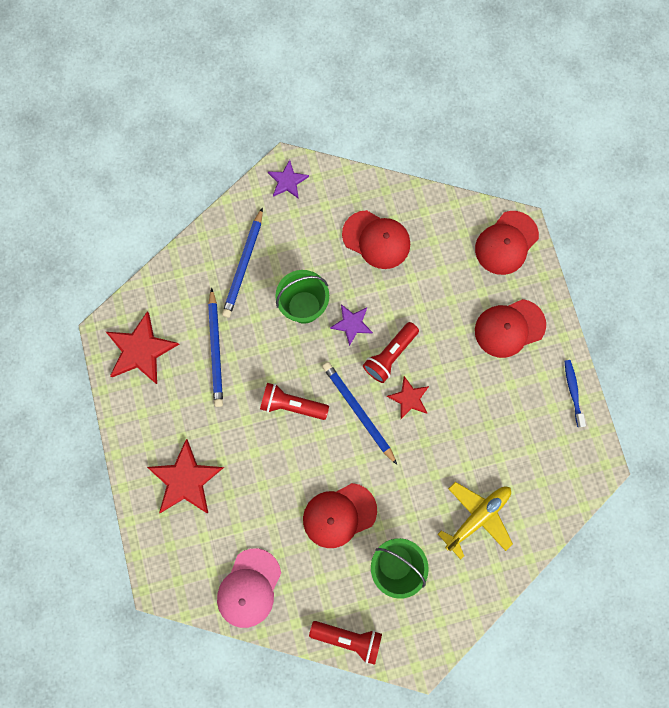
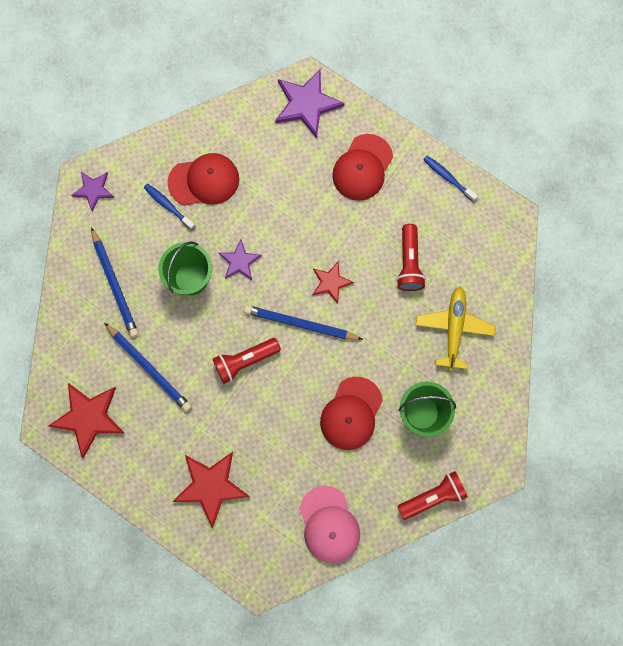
camera: 40 degrees left, 0 degrees up
(333, 237) = (168, 206): none -> blue toothbrush
(390, 355) = (289, 261): red flashlight -> red flashlight (409, 263)
(506, 243) = (307, 104): red cap -> purple star

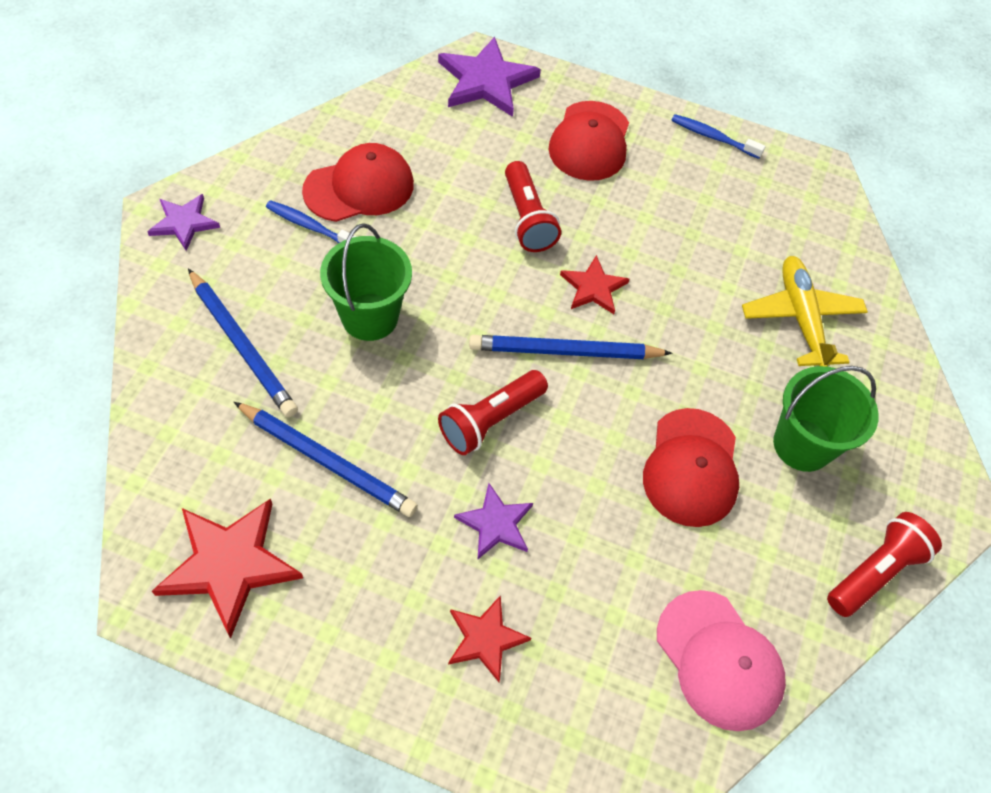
camera: 20 degrees left, 20 degrees down
(210, 486) = (485, 639): red star -> red star, size x0.59
(239, 261) = (442, 282): purple star -> purple star (495, 523)
(409, 263) = (700, 245): red flashlight -> red flashlight (527, 219)

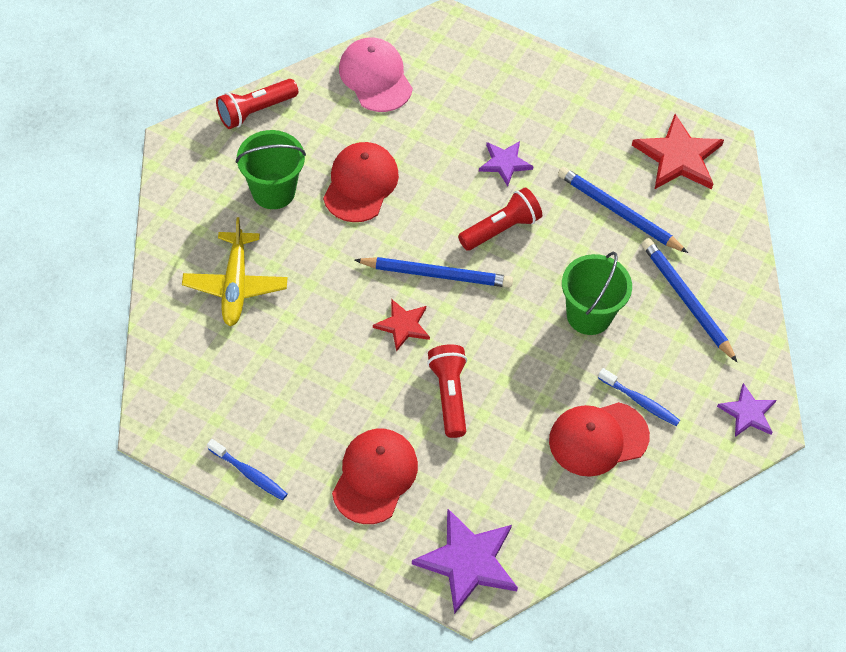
camera: 170 degrees left, 0 degrees up
(485, 639) = (518, 102): red star -> none

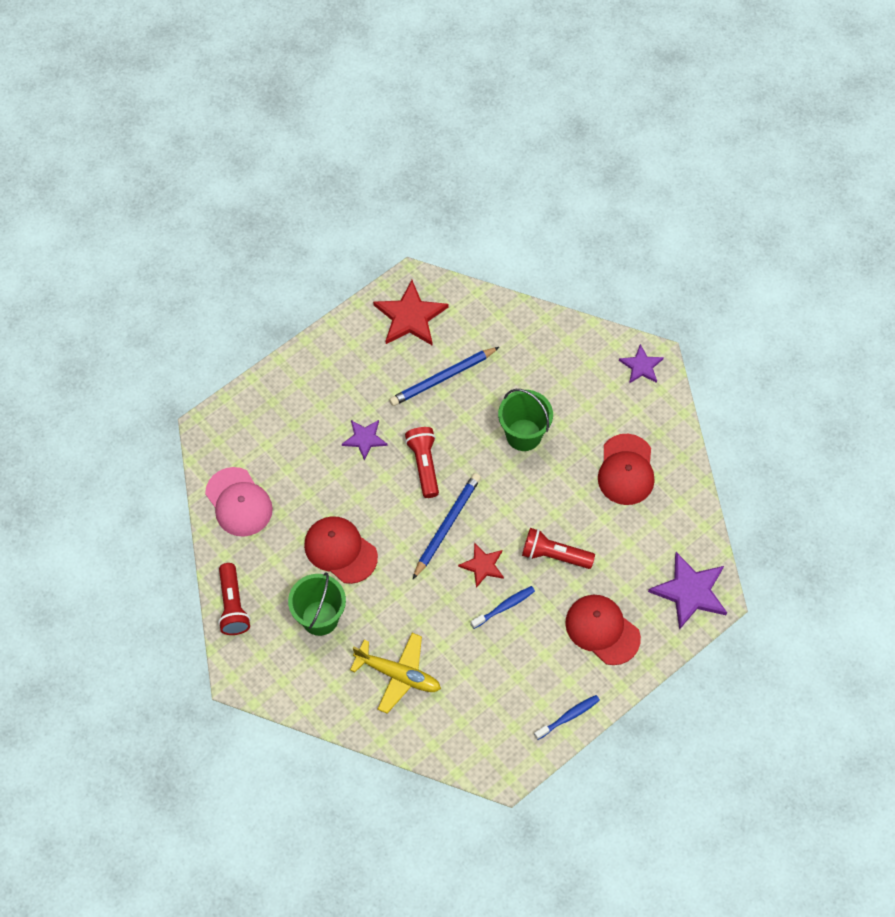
camera: 65 degrees left, 5 degrees up
(375, 77) = (239, 502): pink cap -> pink cap turned 120 degrees counterclockwise
(640, 401) = (607, 430): blue toothbrush -> blue toothbrush (504, 607)
(686, 300) = (536, 365): blue pencil -> none

